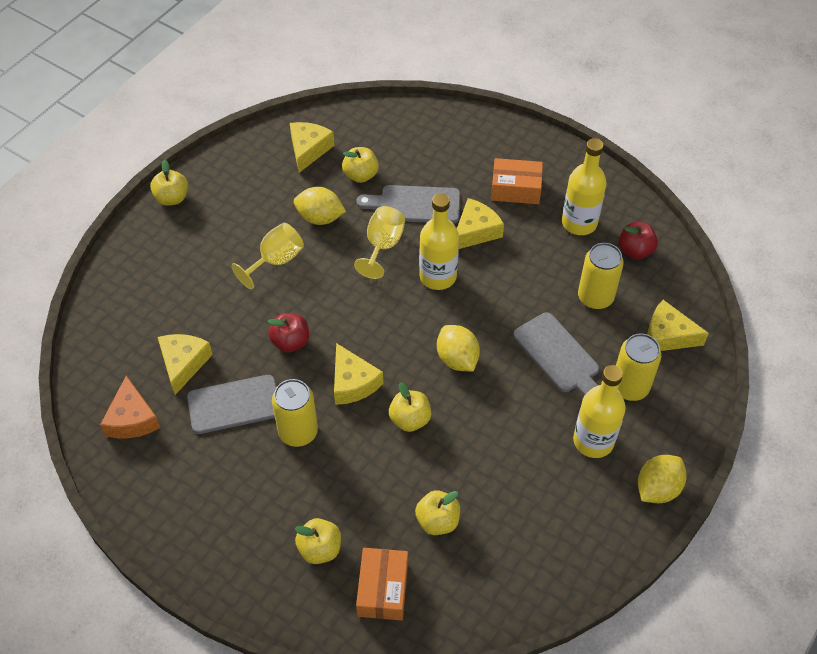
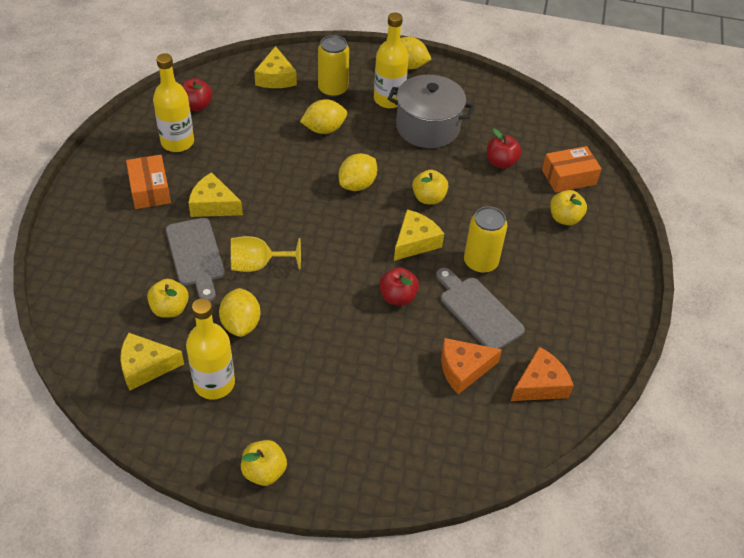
camera: 115 degrees left, 5 degrees down
(183, 364) = (463, 369): yellow cheese -> orange cheese
(276, 261) = (311, 341): yellow goblet -> none
(437, 521) = (501, 162): yellow apple -> red apple
(438, 276) = (277, 217): yellow bottle -> yellow bottle (214, 383)
(528, 464) = (427, 127): none -> grey pot
(558, 356) = (324, 129): grey cutting board -> yellow lemon
(595, 297) = (256, 120): yellow can -> none

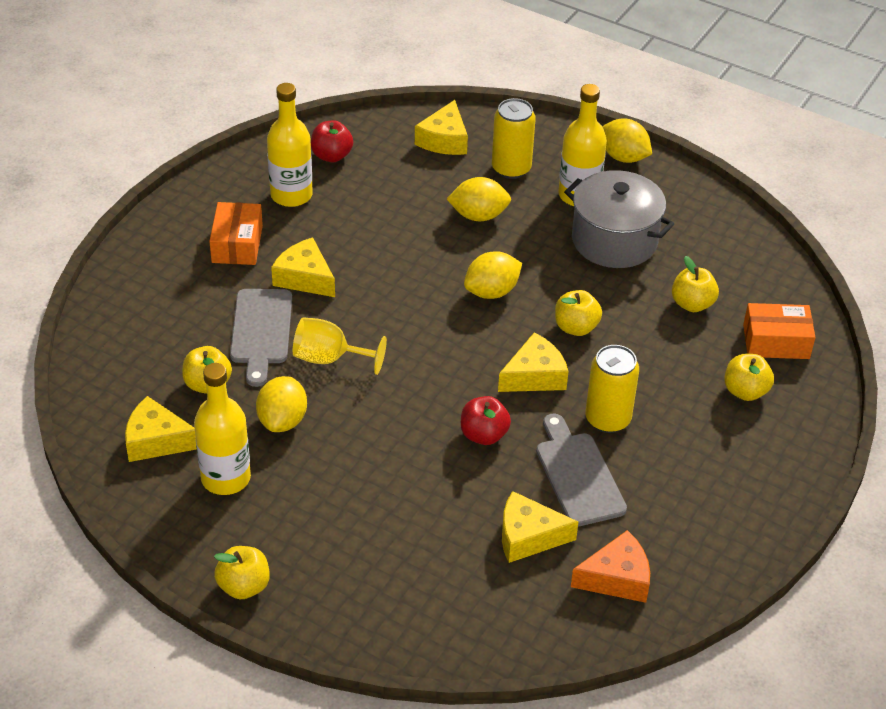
camera: 20 degrees right, 5 degrees down
(463, 369) = (528, 537): orange cheese -> yellow cheese
(501, 162) = (692, 304): red apple -> yellow apple

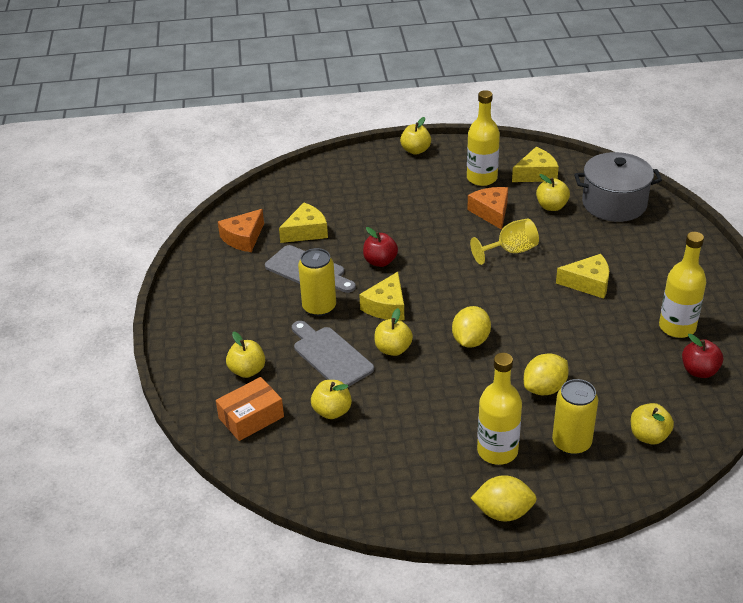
camera: 145 degrees right, 5 degrees down
(237, 244) = (655, 279): orange box -> none
(261, 331) = (566, 243): grey cutting board -> grey cutting board (330, 355)
(282, 420) = (491, 212): yellow lemon -> orange cheese
(444, 140) = (649, 436): yellow cheese -> yellow apple
(614, 240) = (432, 428): grey pot -> grey pot (614, 204)

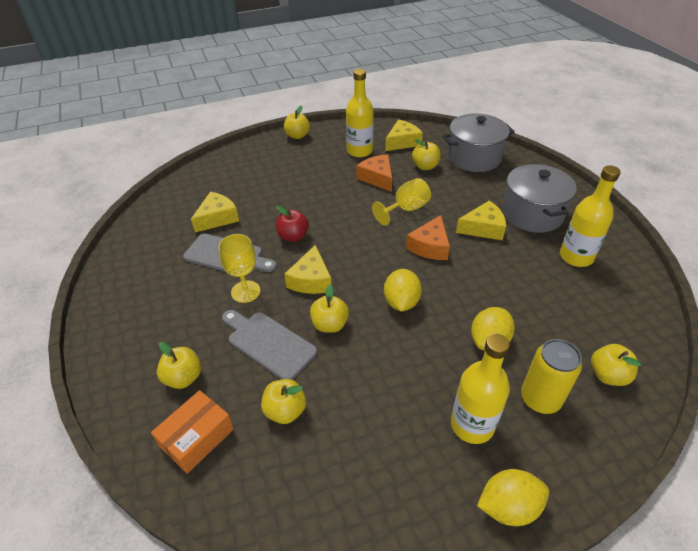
camera: 15 degrees left, 5 degrees up
(243, 238) = (158, 233): orange cheese -> orange cheese (430, 246)
(319, 307) = (245, 291): yellow can -> yellow goblet
(651, 276) = (532, 214): none -> grey pot
(699, 371) = (616, 296): red apple -> none

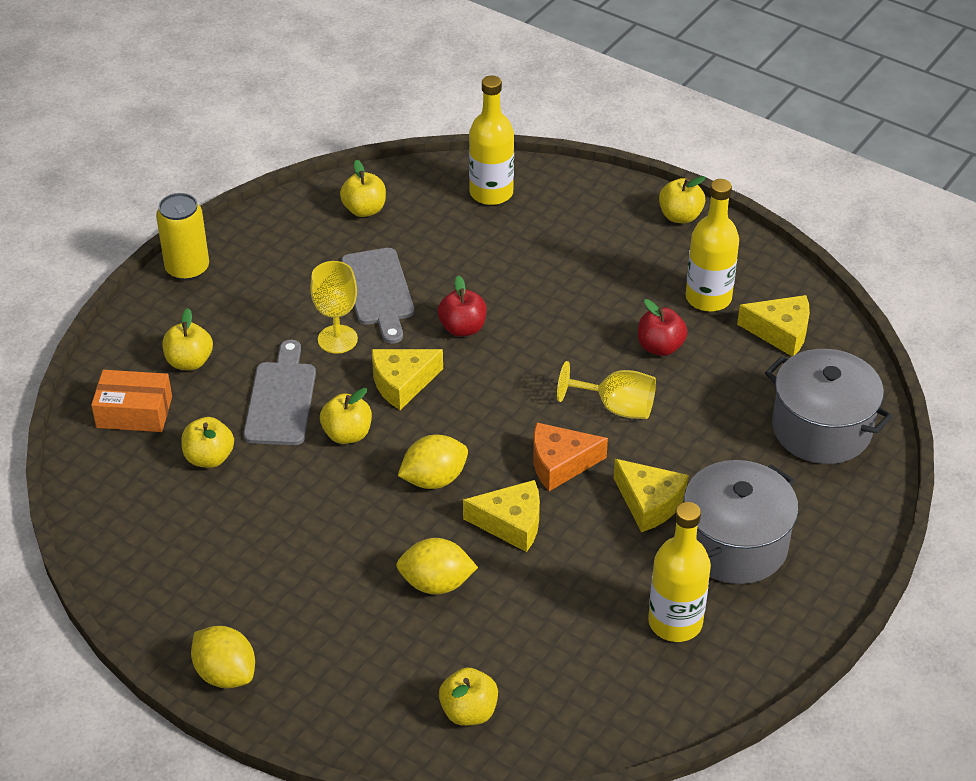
camera: 55 degrees right, 0 degrees up
(217, 218) = (434, 244): yellow cheese -> yellow cheese (511, 523)
(377, 178) = (660, 347): orange cheese -> red apple
(425, 166) = (740, 384): yellow apple -> yellow apple (364, 210)
(472, 425) = (302, 611): yellow bottle -> yellow bottle (491, 193)
(540, 399) = (383, 658): yellow can -> yellow can (187, 268)

